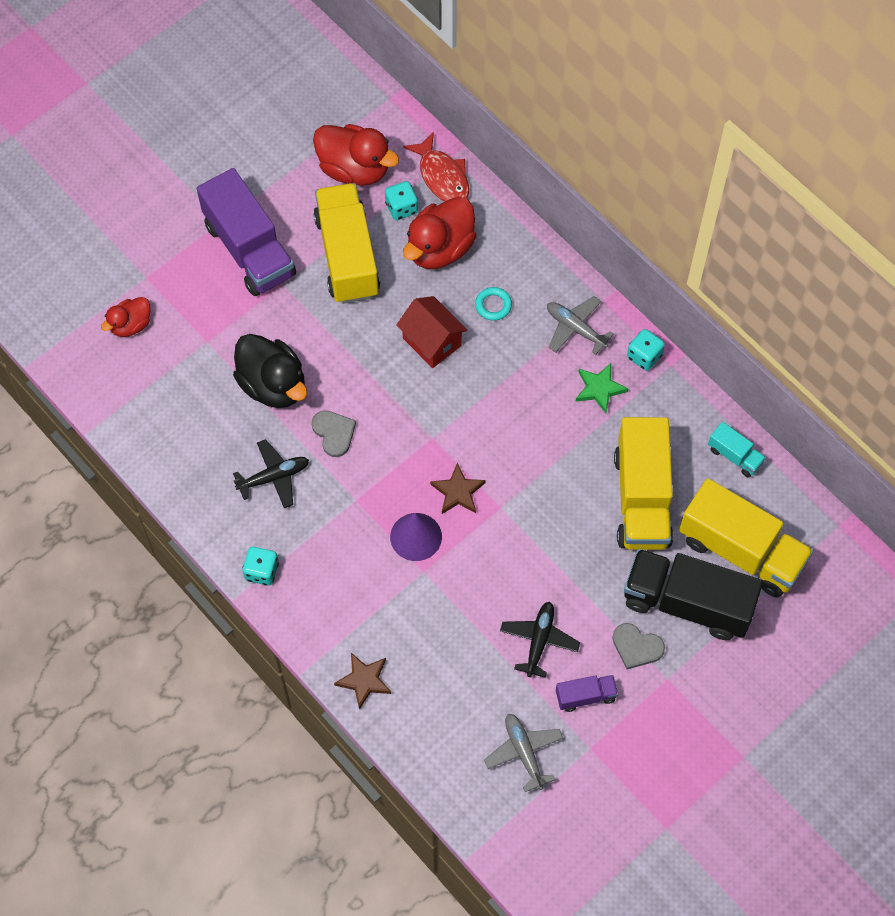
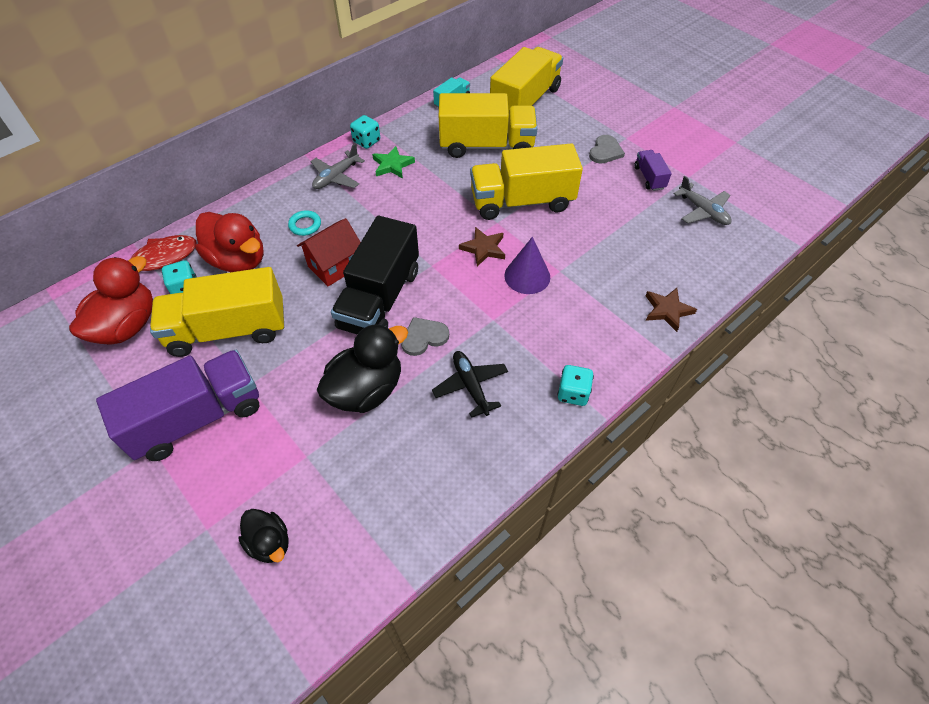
camera: 90 degrees left, 10 degrees down
(131, 325) = (270, 542): red duck -> black duck
(524, 752) = (703, 211): grey plane -> grey plane turned 105 degrees counterclockwise
(536, 537) = (522, 202): none -> yellow truck
(539, 640) = (610, 201): black plane -> none
(687, 603) = (567, 127): black truck -> black truck (380, 299)

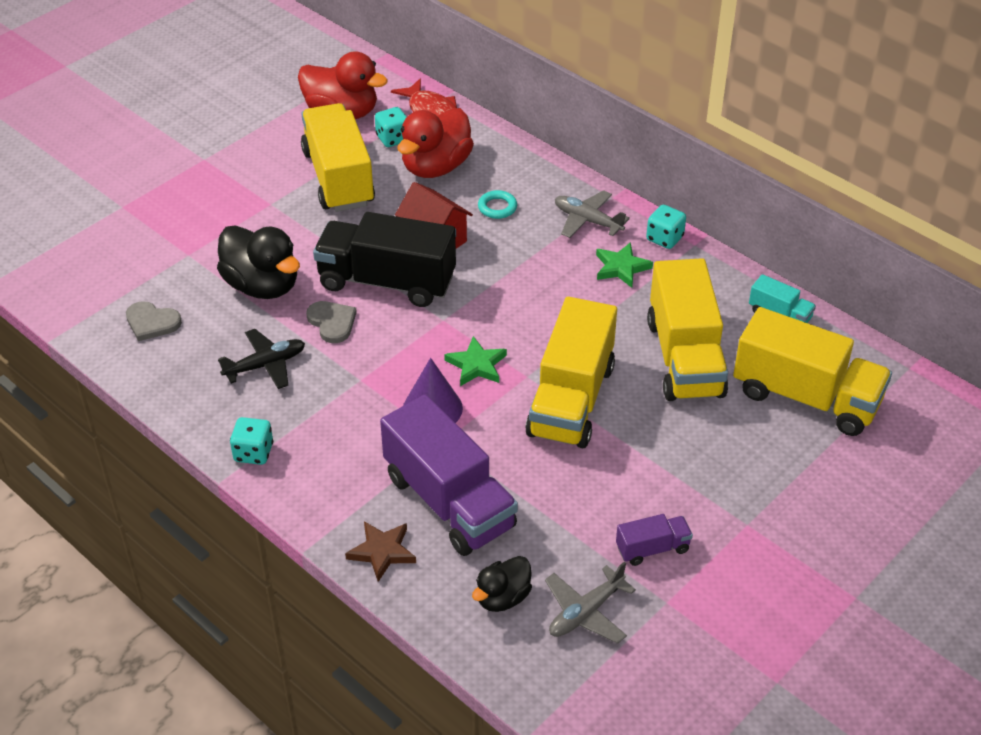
camera: 85 degrees right, 10 degrees down
(197, 418) = (234, 179): purple truck -> purple truck (449, 501)
(270, 542) = (104, 245): black duck -> black duck (502, 597)
(483, 248) = (476, 365): brown star -> green star
(522, 202) = (571, 400): yellow truck -> yellow truck turned 150 degrees counterclockwise
(605, 151) = (704, 495): grey heart -> grey heart (152, 322)

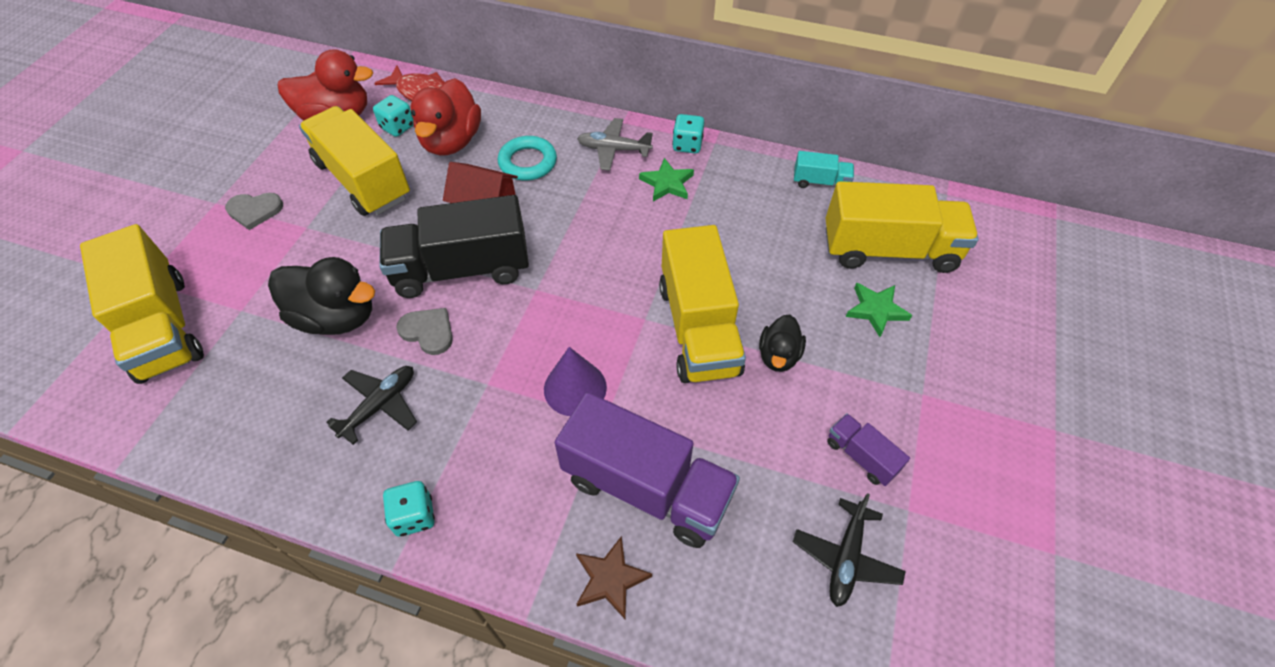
camera: 25 degrees left, 10 degrees up
(152, 322) = (231, 402): grey heart -> grey heart (254, 211)
(476, 365) = (592, 325): green star -> green star (876, 310)
(497, 207) = (528, 162): turquoise ring -> turquoise ring, size x1.55
(502, 597) = (759, 578): black duck -> black duck (778, 356)
(586, 612) = (846, 558): grey plane -> black plane
(652, 548) = (861, 456): purple truck -> purple truck turned 90 degrees counterclockwise
(684, 358) = (770, 249): yellow truck -> yellow truck (163, 327)

